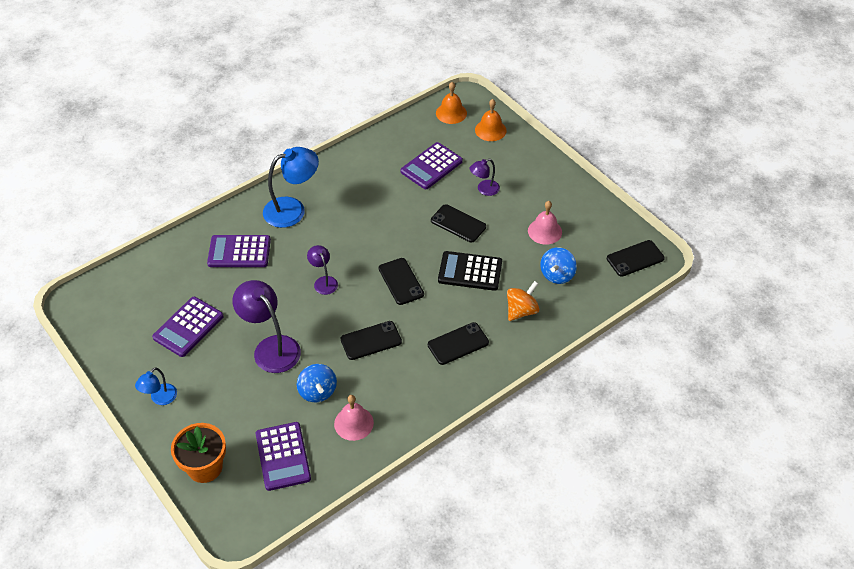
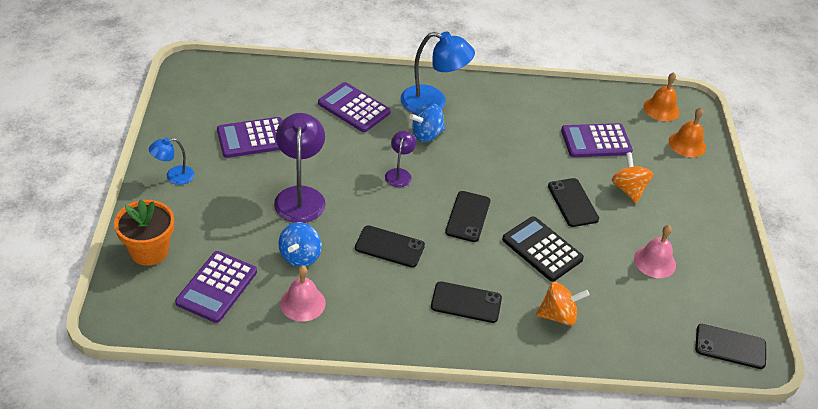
camera: 35 degrees right, 5 degrees down
(484, 189) = (628, 189): purple lamp -> orange spinning top
(557, 275) = (628, 307): blue spinning top -> blue spinning top (426, 134)

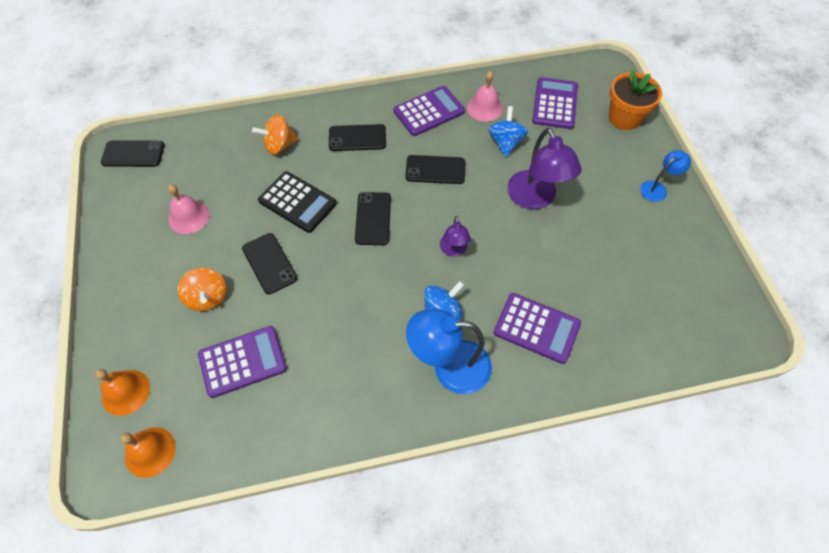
camera: 170 degrees right, 15 degrees up
(253, 138) = (617, 252): purple calculator -> purple calculator (429, 111)

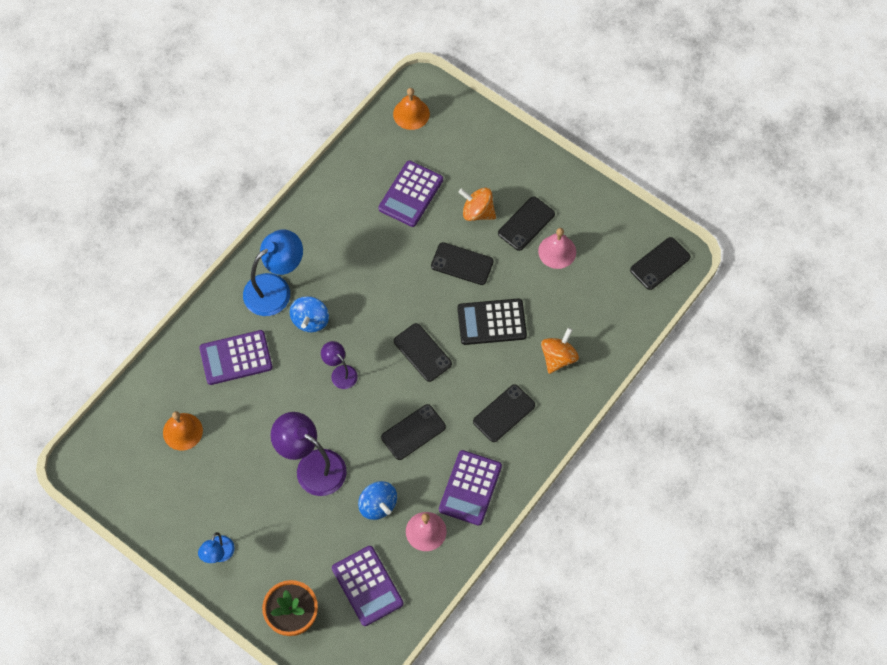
camera: 140 degrees right, 5 degrees up
(125, 392) = (462, 128): orange bell -> orange bell (182, 431)
(183, 256) = (526, 224): none -> black phone

